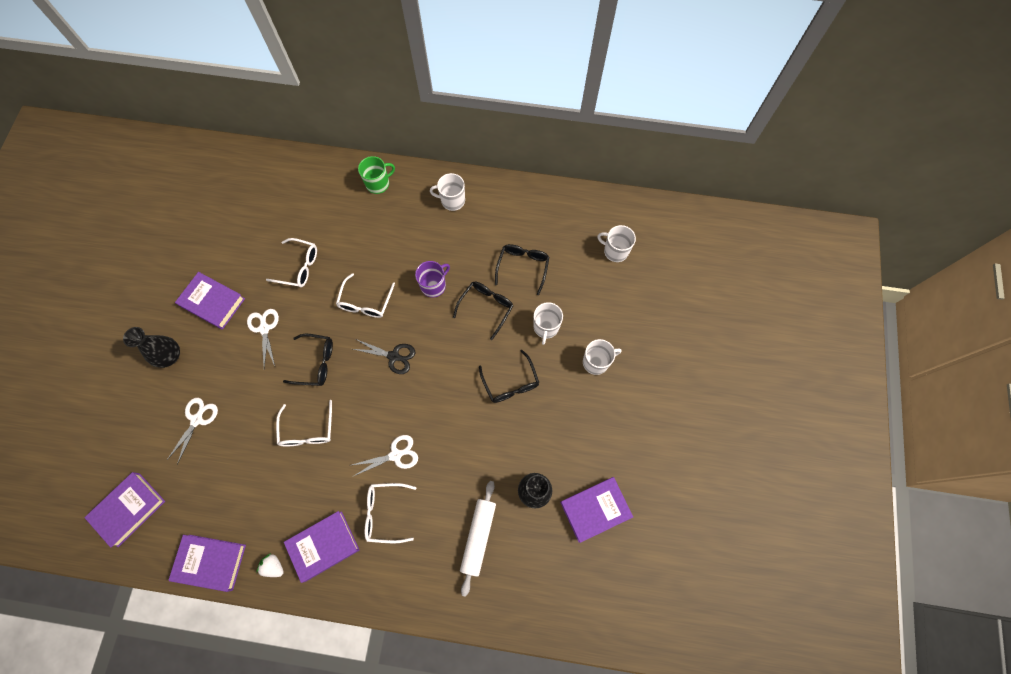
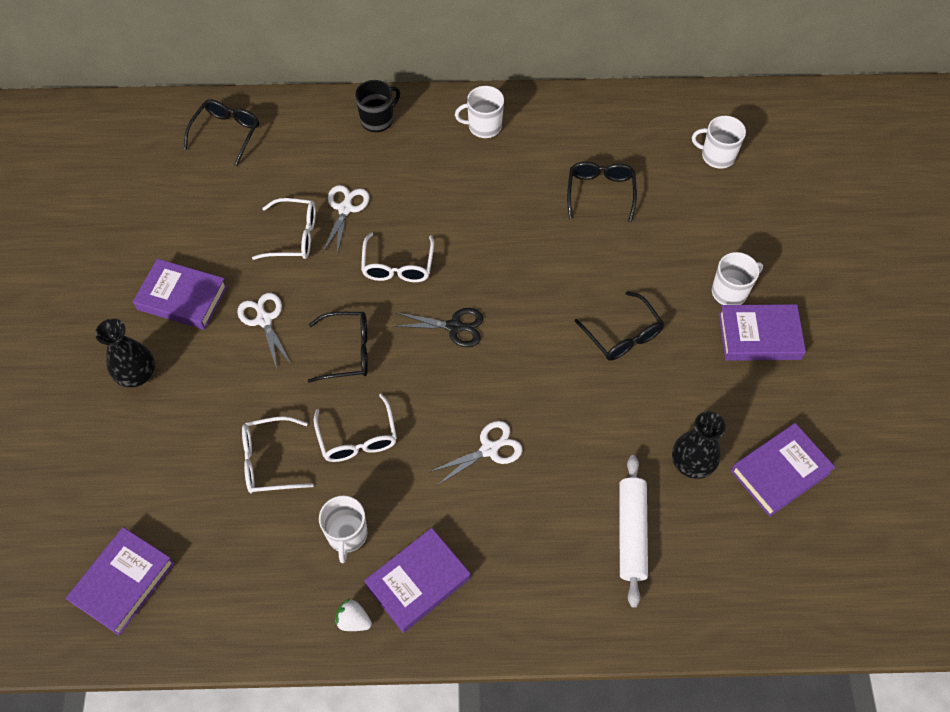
camera: 10 degrees left, 10 degrees down
(197, 419) = (195, 449): white scissors -> white scissors (345, 208)
(210, 562) = (260, 631): purple book -> purple book (759, 336)
(378, 183) = (378, 120): green mug -> black mug
(385, 513) = (493, 525): white glasses -> white glasses (269, 461)
(434, 285) = (486, 232): purple mug -> none
(486, 307) = (565, 248): black glasses -> black glasses (227, 133)
(546, 327) = (651, 260): white mug -> white mug (347, 535)

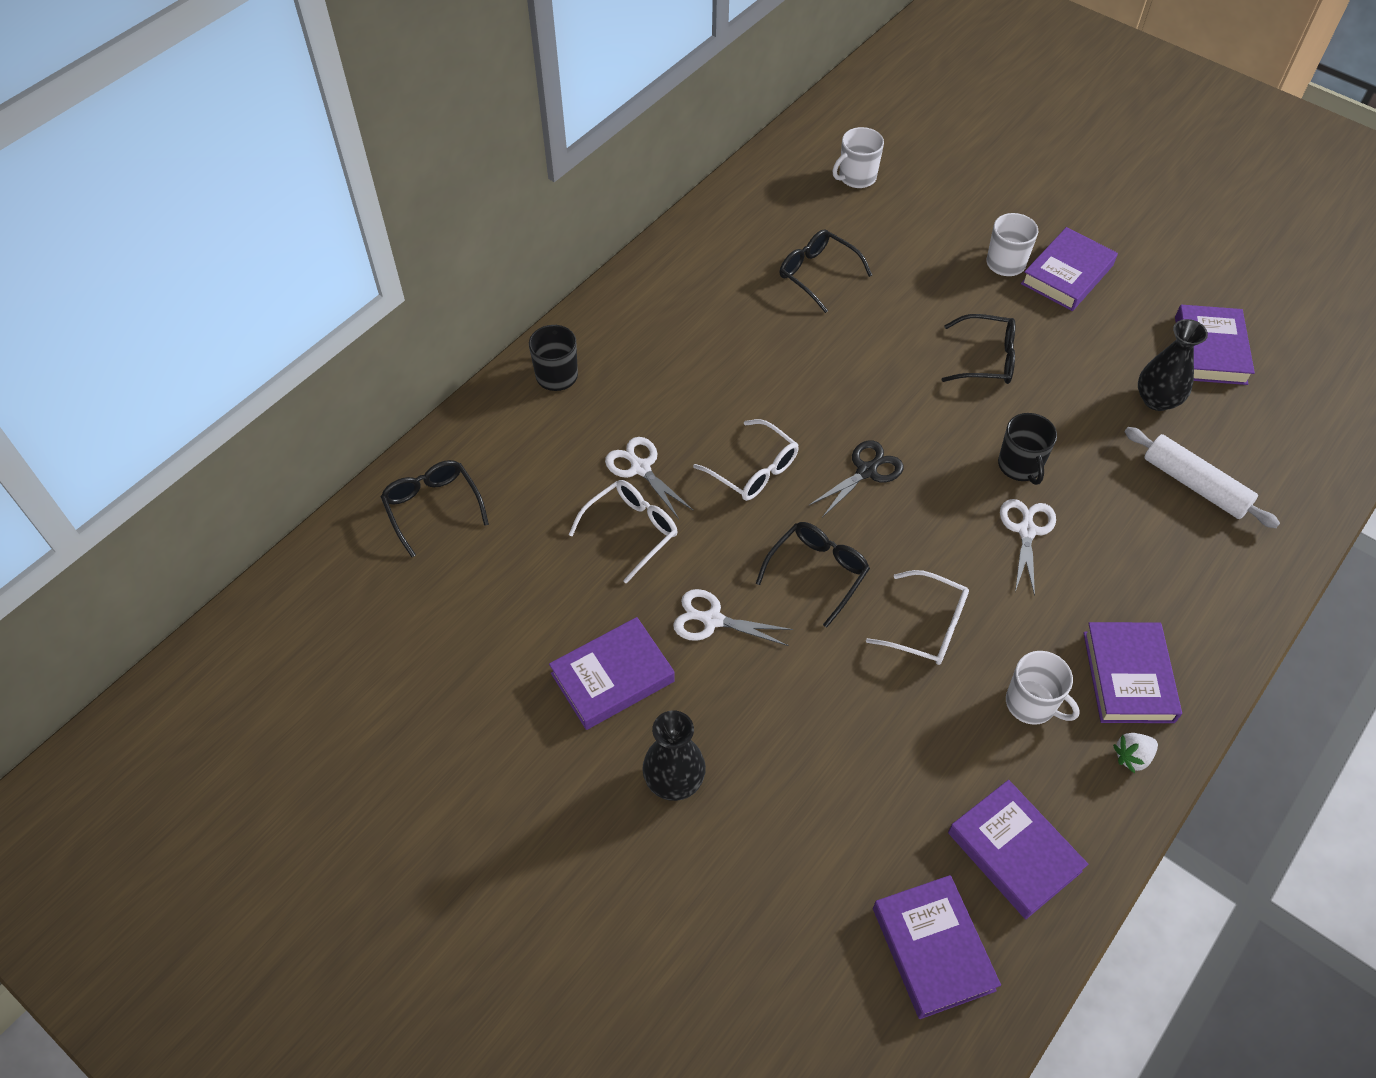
camera: 50 degrees left, 5 degrees down
(225, 589) = (1014, 852): none -> purple book
(269, 461) = (891, 720): white glasses -> none
(484, 126) = (654, 303): white mug -> none
(543, 412) = (1020, 466): none -> black mug

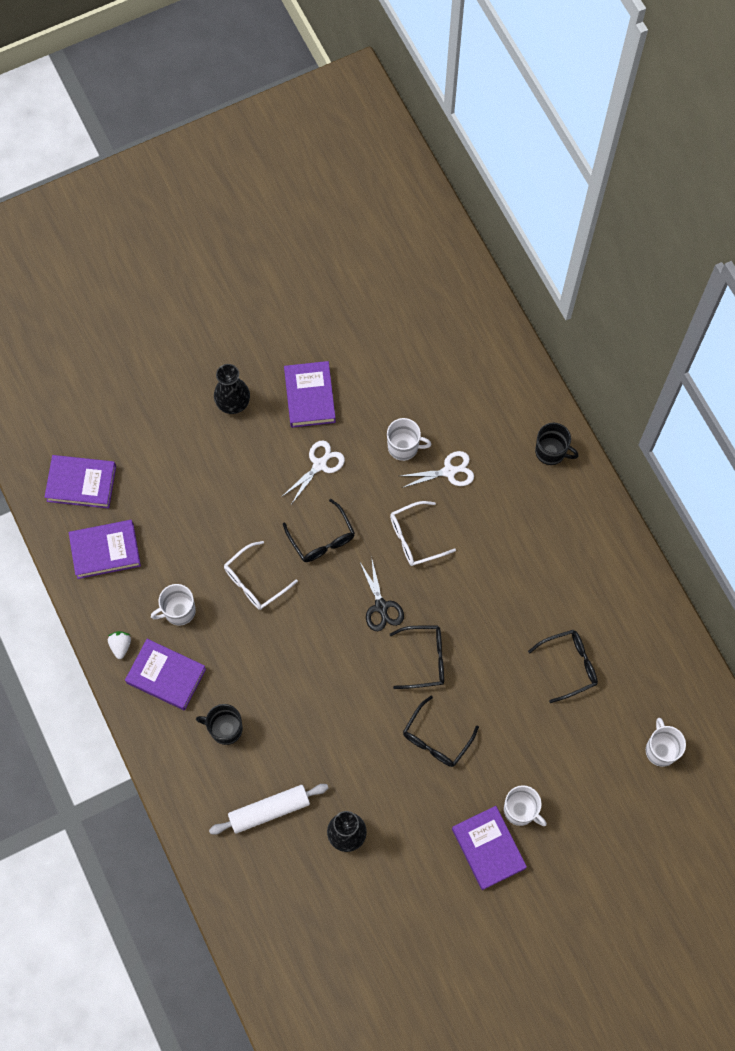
camera: 115 degrees right, 15 degrees up
(432, 507) = (475, 342): black glasses -> black glasses (425, 659)
(632, 530) = (404, 447): white glasses -> white mug
(1020, 466) = (338, 706): black mug -> black mug (225, 729)
(1026, 530) = (289, 679): white scissors -> none
(1210, 350) = (370, 905): purple book -> none

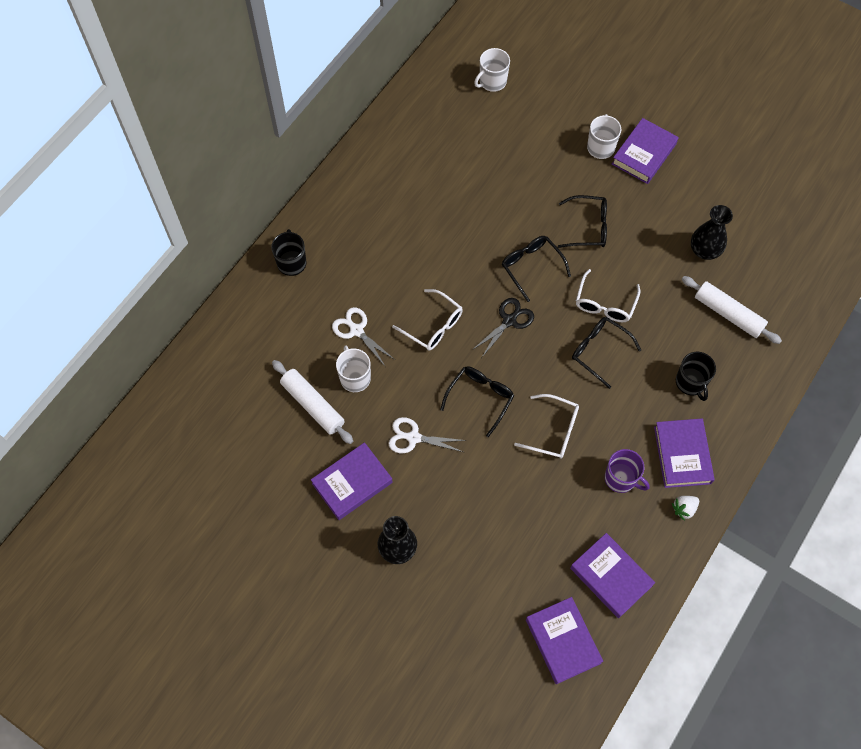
camera: 120 degrees left, 5 degrees down
(178, 611) = (621, 478): white mug -> purple mug
(347, 702) = (605, 304): none -> white glasses
(398, 401) = (313, 405): none -> white rolling pin
(569, 665) = (468, 166): black glasses -> black glasses (599, 351)

